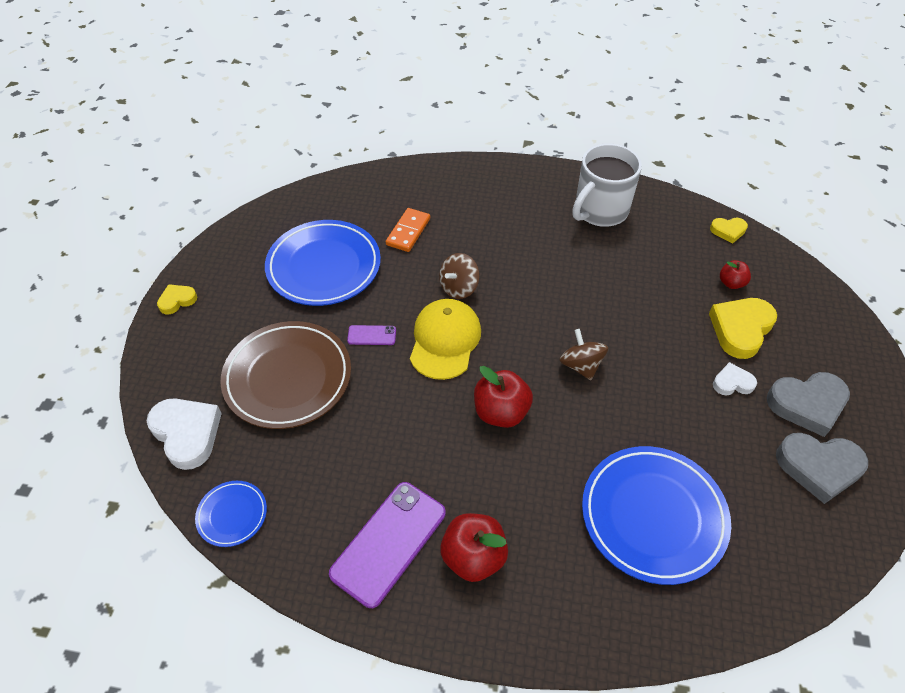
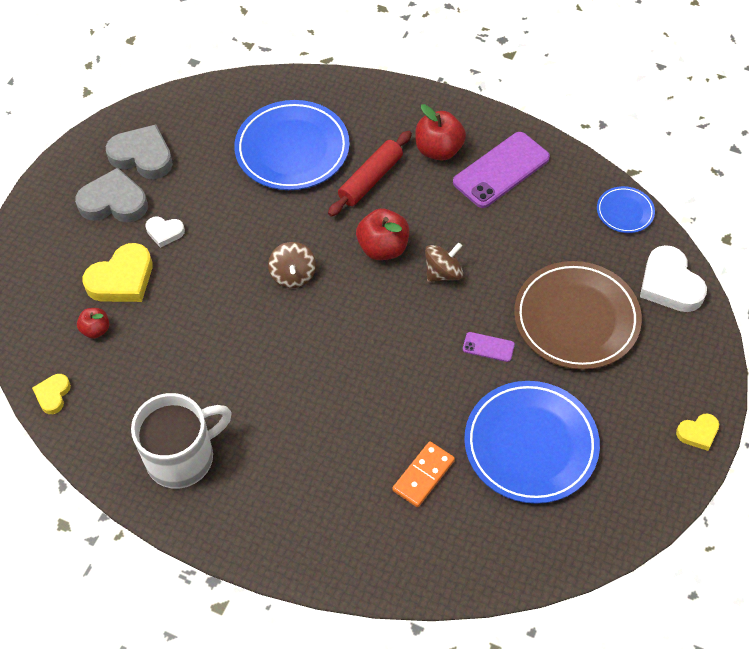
camera: 165 degrees left, 5 degrees up
(445, 340) = (415, 326): yellow cap -> none
(459, 287) = (384, 384): brown spinning top -> brown spinning top (443, 273)
(543, 494) = (371, 179): none -> red rolling pin
(728, 231) = (53, 395): yellow heart -> yellow heart turned 90 degrees counterclockwise

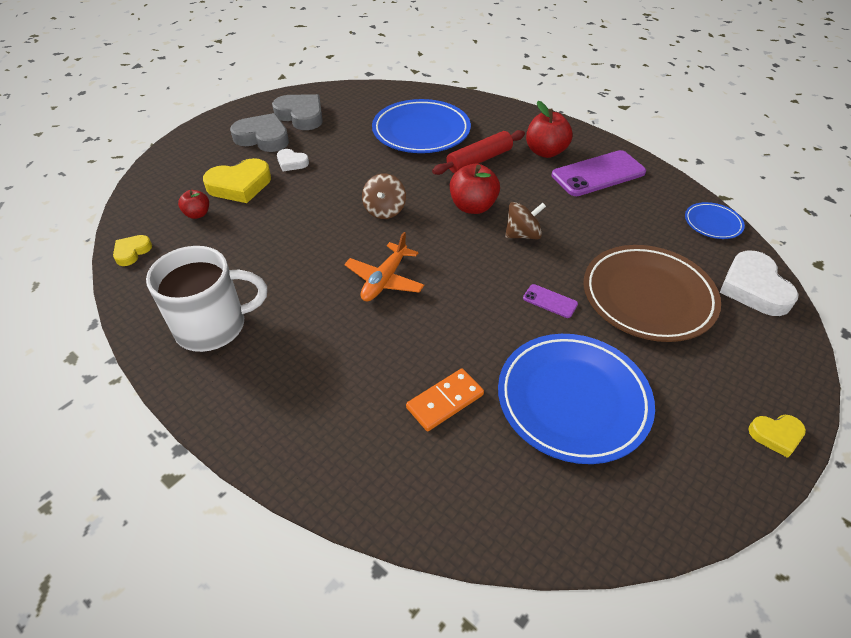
camera: 15 degrees right, 10 degrees down
(325, 363) = (385, 280): none -> orange plane

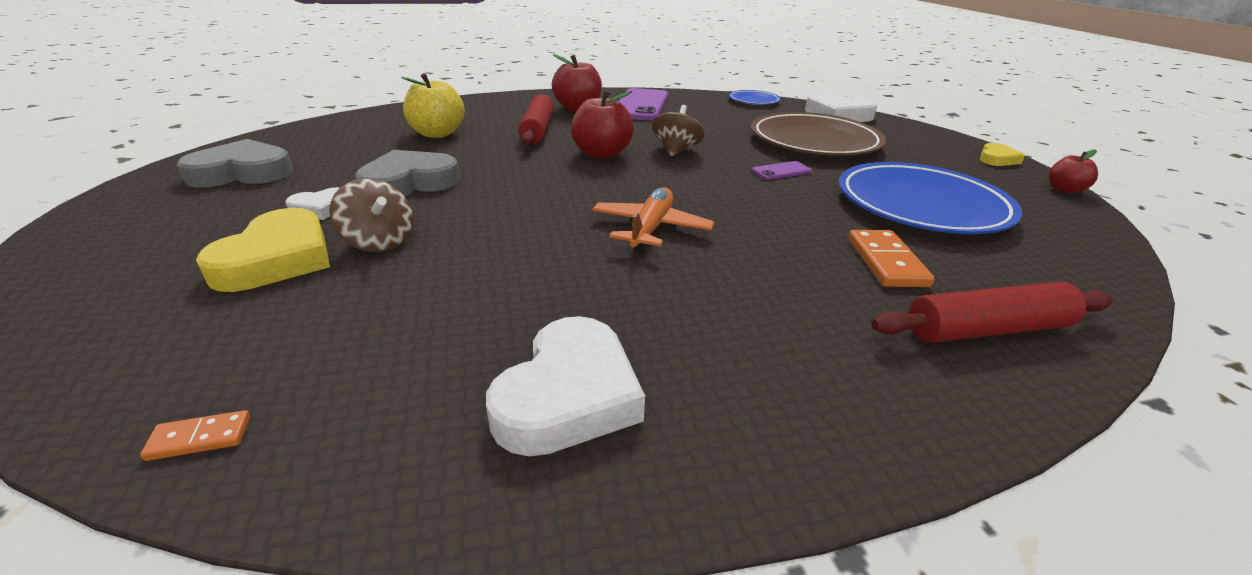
camera: 55 degrees left, 15 degrees down
(132, 252) = (199, 438): yellow heart -> orange domino
(197, 214) = (259, 319): red apple -> red apple (1064, 190)
(213, 326) = (568, 395): white mug -> white heart
(263, 138) = (217, 208): grey heart -> grey heart (409, 183)
(384, 210) = (530, 190): brown spinning top -> brown spinning top (379, 242)
(385, 280) = (651, 229): orange plane -> orange plane turned 135 degrees counterclockwise
(394, 470) = (986, 329): none -> red rolling pin
(421, 131) = (437, 133): blue plate -> yellow apple

